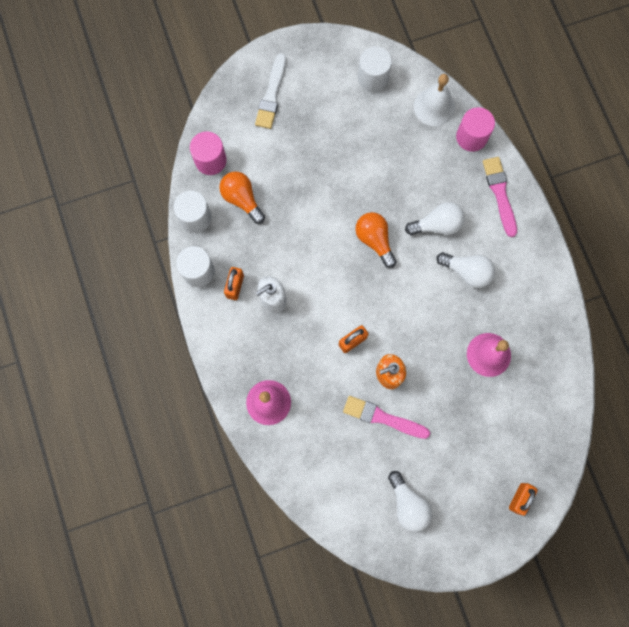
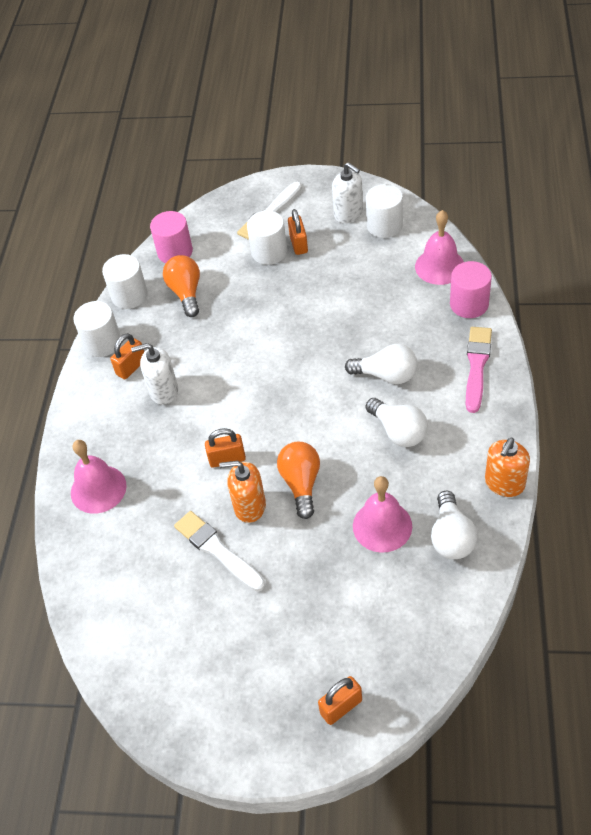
camera: 30 degrees right, 25 degrees down
(290, 135) = (269, 252): none -> white cylinder
(311, 119) = (298, 244): none -> orange padlock
(338, 74) = (348, 214): none -> white soap dispenser
(374, 240) = (307, 369): orange light bulb -> orange light bulb (301, 484)
(383, 418) = (217, 550): pink brush -> white brush
(408, 504) = (195, 658): white light bulb -> white light bulb (451, 537)
(434, 106) = (439, 266): white bell -> pink bell
(557, 289) = (504, 483): none -> orange soap dispenser

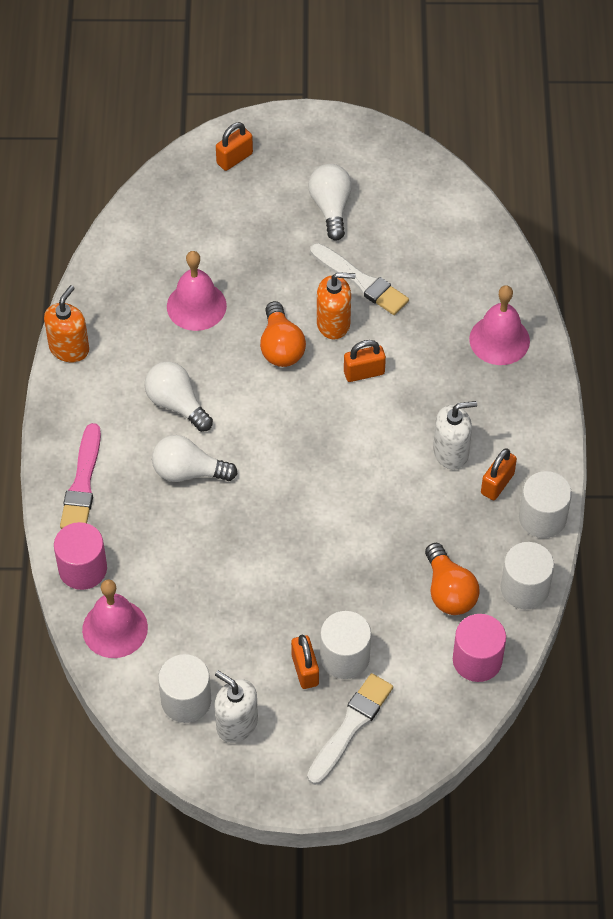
camera: 170 degrees right, 5 degrees up
(451, 537) = (128, 296): white light bulb -> white light bulb (331, 208)

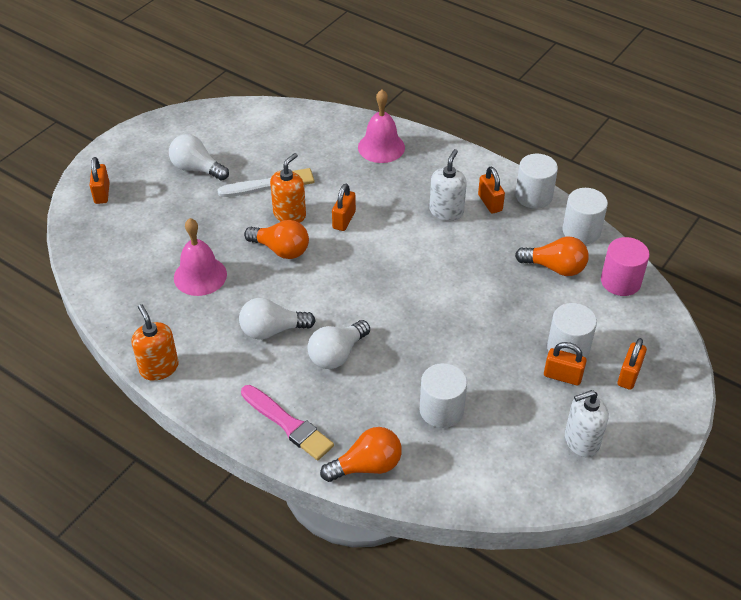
camera: 55 degrees left, 10 degrees down
(83, 569) = (367, 466): pink cylinder -> orange light bulb
(115, 628) = (438, 474): pink bell -> none
(186, 700) = (538, 462): white cylinder -> white cylinder (441, 410)
(350, 726) = (629, 375): white brush -> orange padlock

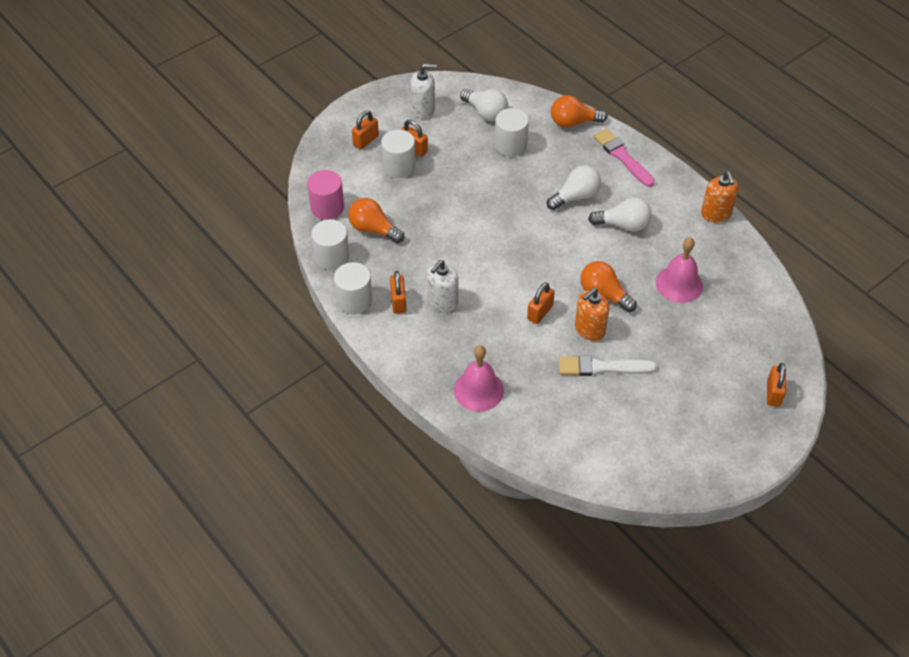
camera: 165 degrees left, 5 degrees up
(197, 169) = (675, 404): white light bulb -> white light bulb (485, 113)

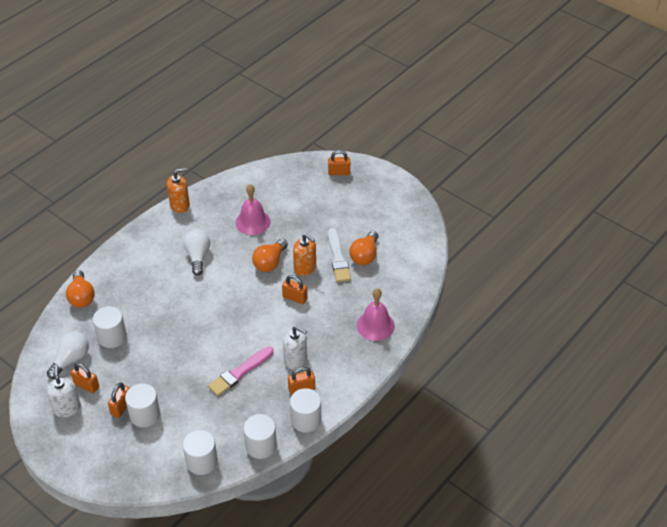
camera: 100 degrees left, 5 degrees down
(327, 207) = (201, 461): pink cylinder -> white cylinder
(366, 140) = (112, 447): orange padlock -> orange padlock (86, 385)
(373, 229) = (224, 420): orange light bulb -> orange light bulb (365, 255)
(575, 196) = (170, 287): white light bulb -> none
(622, 157) = (122, 262): pink brush -> pink brush (240, 372)

